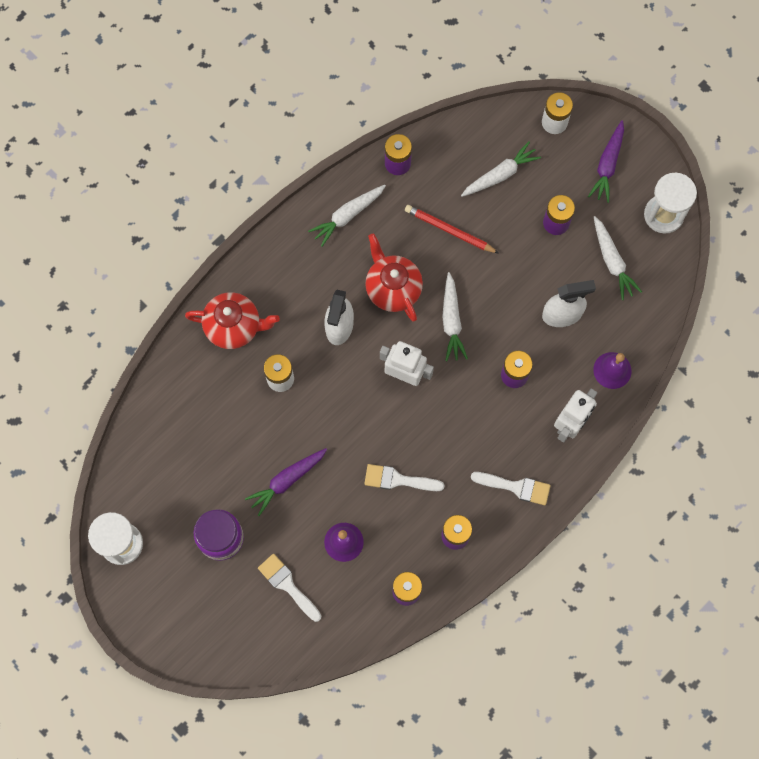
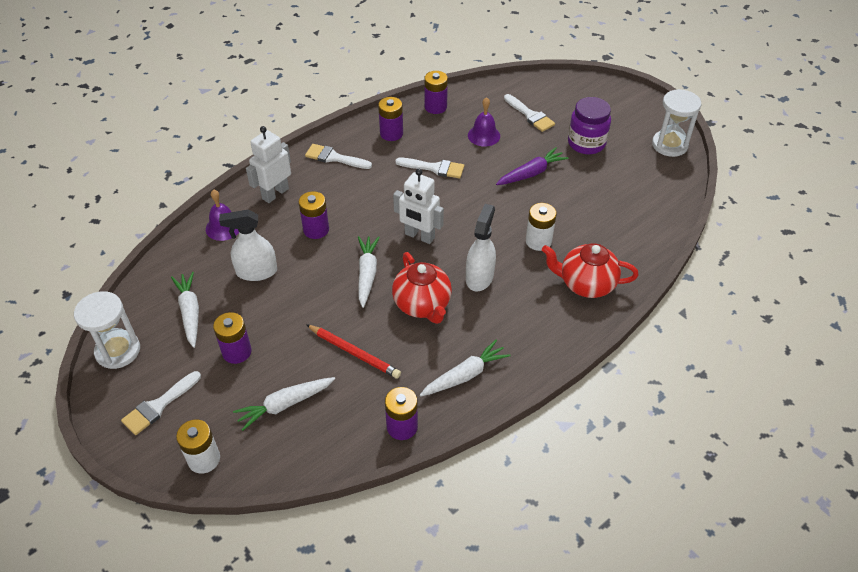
camera: 175 degrees left, 25 degrees down
(607, 165) = (158, 406): purple carrot -> white brush

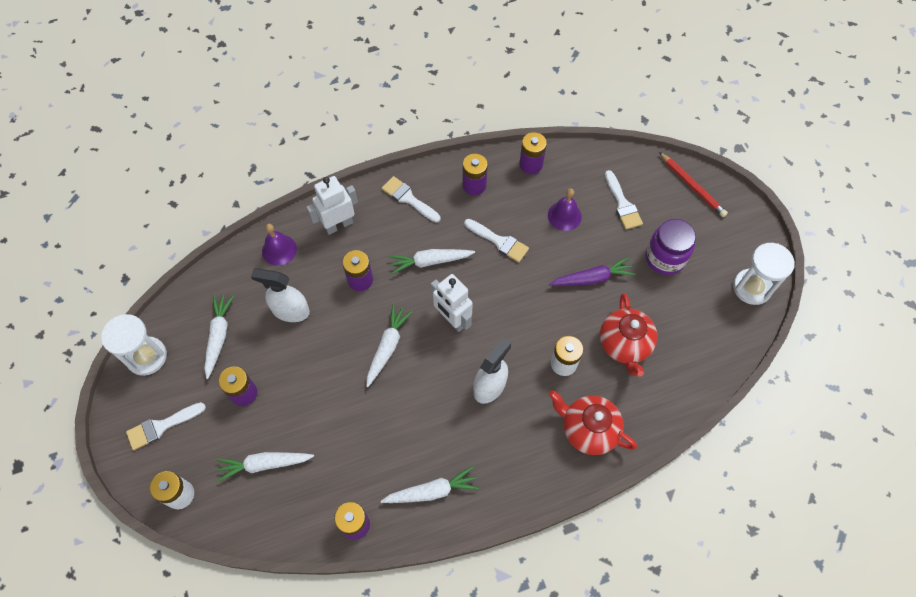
camera: 20 degrees right, 15 degrees up
(354, 353) = (343, 431): red pencil -> red pencil (692, 186)
(377, 199) = (430, 261): none -> white carrot
(422, 305) = (424, 399): red teapot -> red teapot (624, 345)

